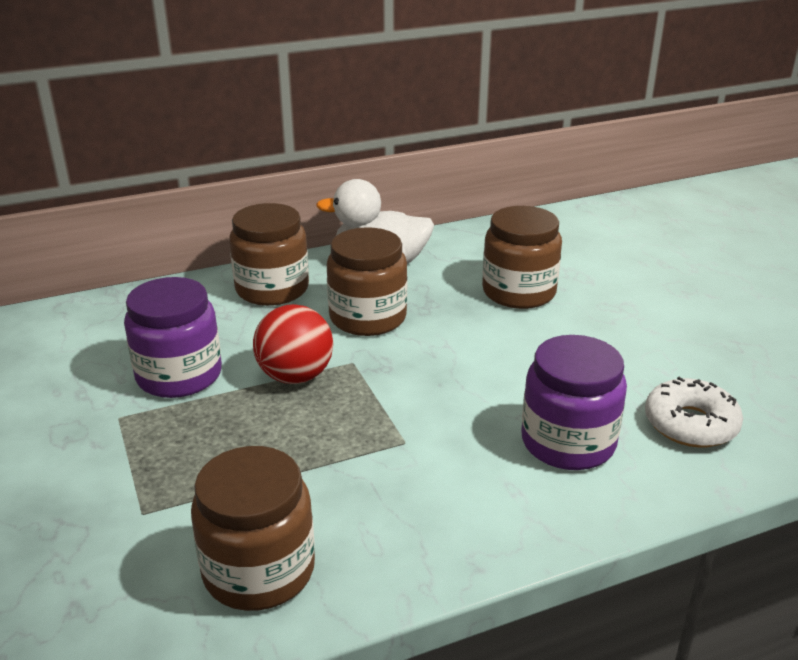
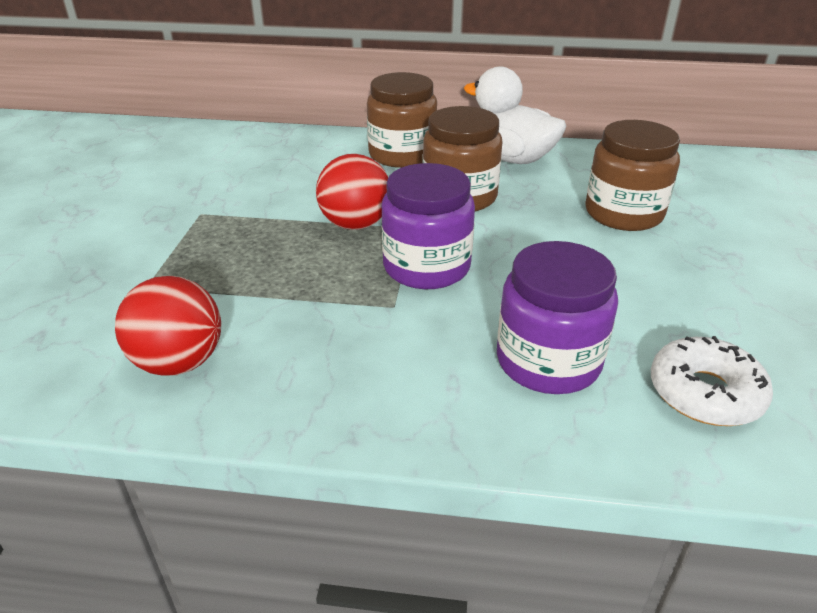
camera: 30 degrees right, 5 degrees up
(179, 375) = (271, 197): purple jar -> purple jar (426, 267)
(259, 570) = (179, 362): brown jar -> red ball

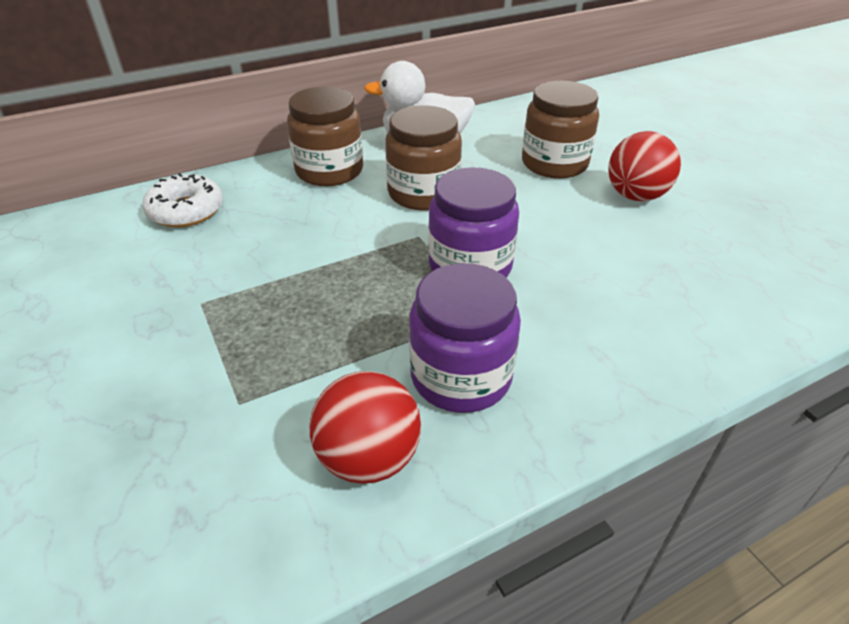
camera: 35 degrees left, 5 degrees up
(355, 224) = (367, 252): red ball -> red ball (635, 196)
(548, 361) = (637, 303): purple jar -> purple jar (461, 376)
(705, 393) = (743, 279): white donut -> white donut (186, 211)

